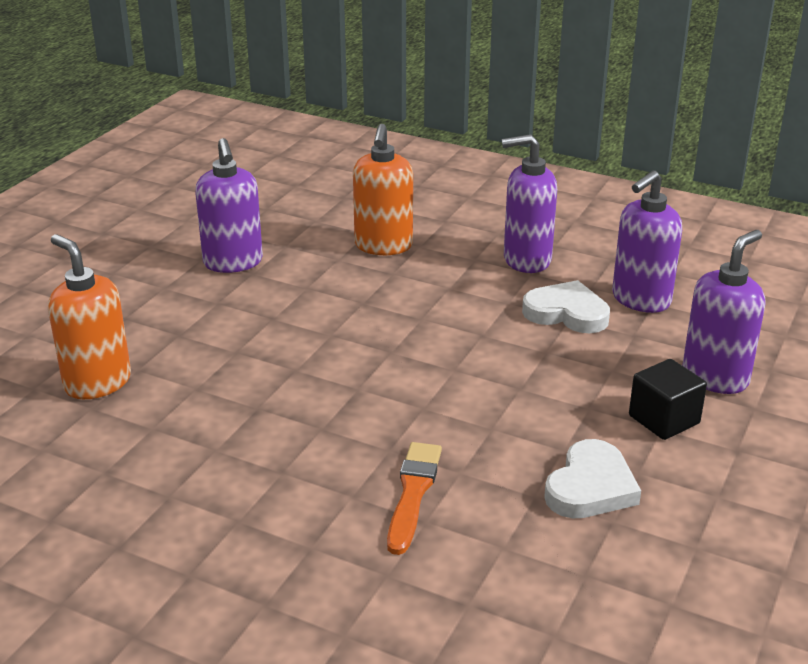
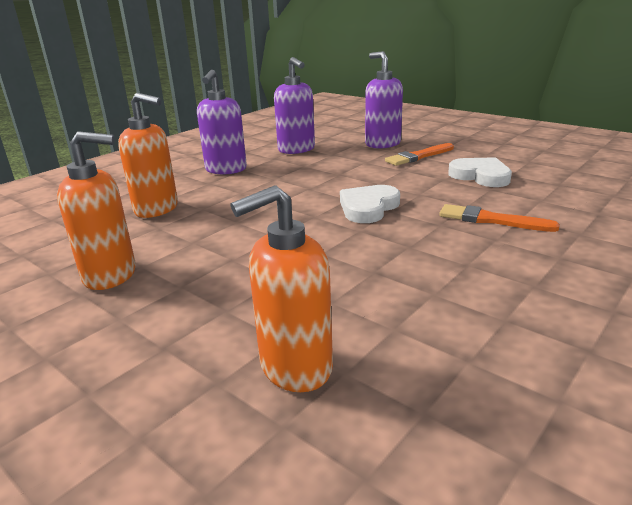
camera: 75 degrees left, 5 degrees down
(233, 263) = (110, 275): purple soap dispenser -> orange soap dispenser
(566, 313) = (298, 166): white heart -> white heart (368, 208)
(664, 419) = (418, 156): black cube -> orange brush

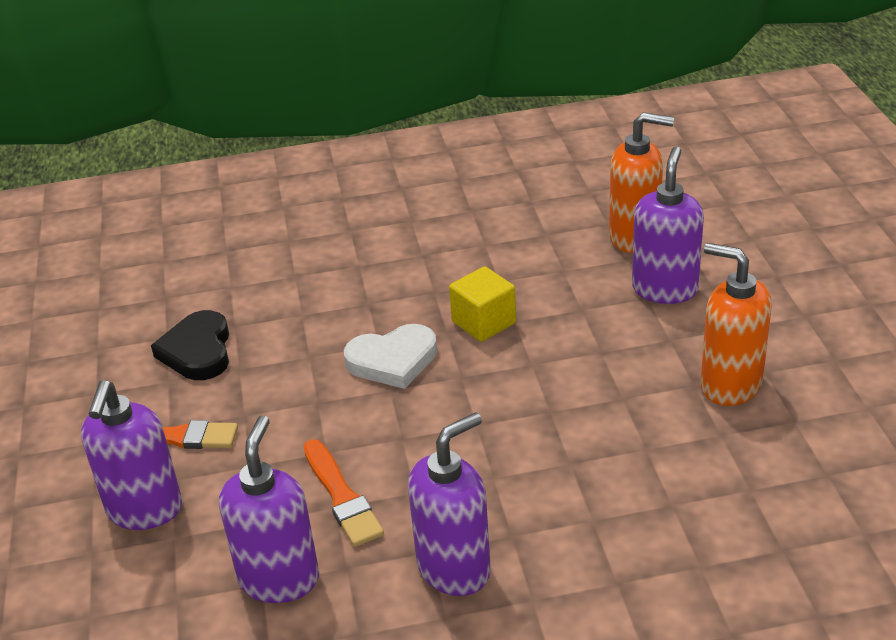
camera: 140 degrees left, 10 degrees up
(157, 209) = (627, 494): orange soap dispenser -> none
(214, 324) = (664, 289): none -> purple soap dispenser
(342, 243) = (484, 322): none -> yellow cube
(480, 176) = (198, 351): white heart -> black heart
(491, 220) = (320, 285): orange brush -> orange brush (342, 496)

